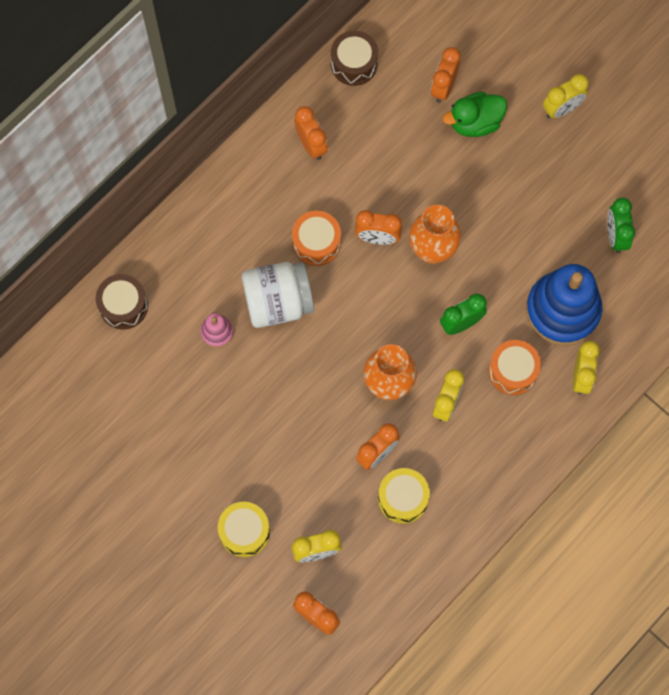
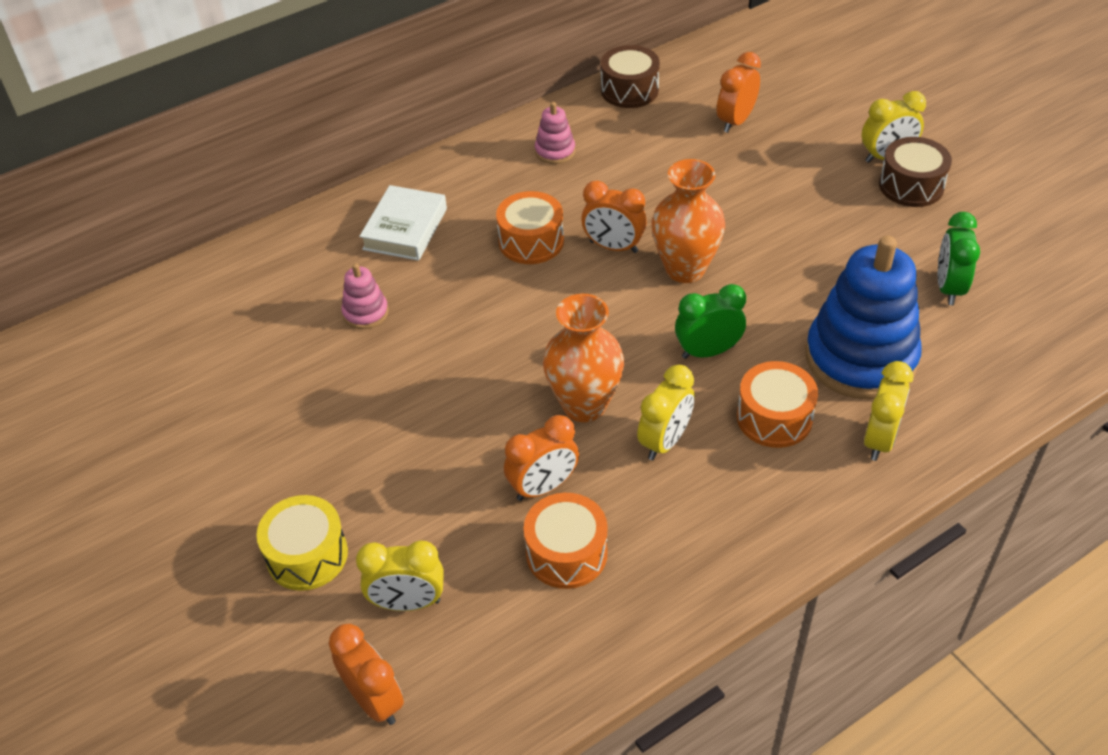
camera: 15 degrees right, 25 degrees down
(123, 306) = (256, 269): brown drum -> brown drum (911, 186)
(220, 247) = (405, 229): none -> white book
(278, 302) = (459, 293): white jar -> none
(311, 145) = (555, 151): orange clock -> pink stacking toy
(403, 498) = (566, 553): yellow drum -> orange drum
(475, 122) = (769, 156): green duck -> none

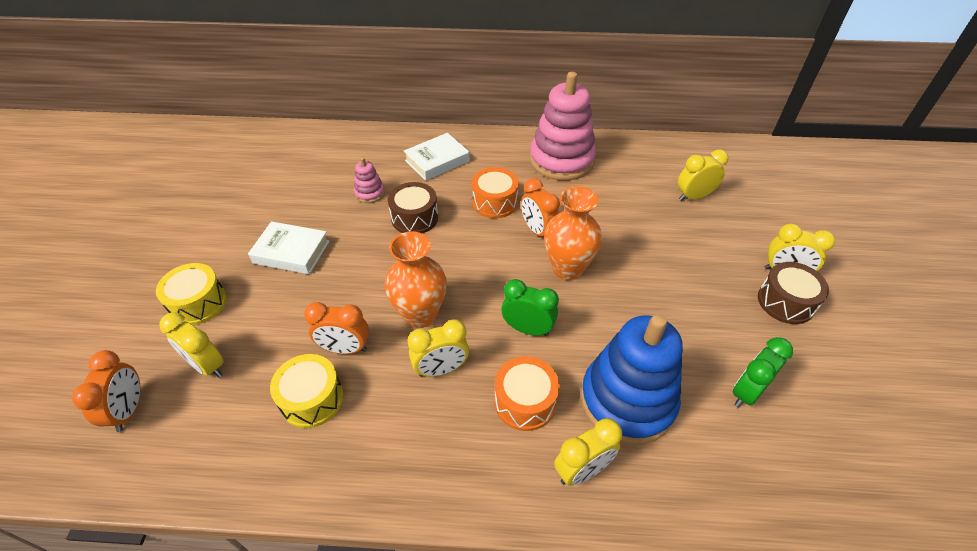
camera: 35 degrees right, 0 degrees up
(351, 433) = (291, 252): none -> white book
(555, 151) = (561, 160): pink stacking toy -> pink stacking toy, size x2.29
(566, 553) = (312, 399): orange drum -> yellow drum
(629, 90) = (642, 147): brown drum -> brown drum (414, 218)
(735, 121) = (693, 197): orange clock -> yellow clock

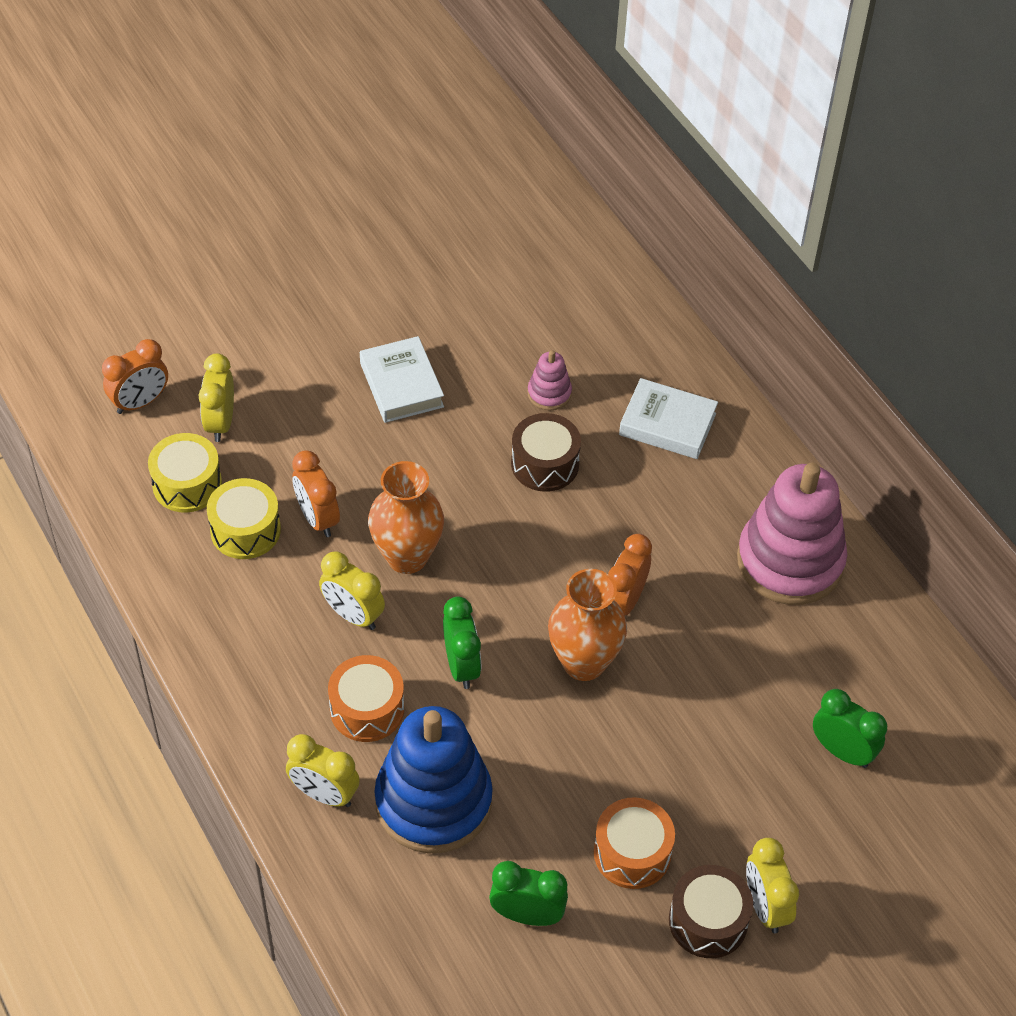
camera: 55 degrees right, 5 degrees up
(198, 303) = (279, 359): yellow drum -> yellow drum (187, 484)
(494, 202) = (639, 529): orange drum -> orange drum (632, 853)
(693, 197) = (842, 751): yellow clock -> green clock

